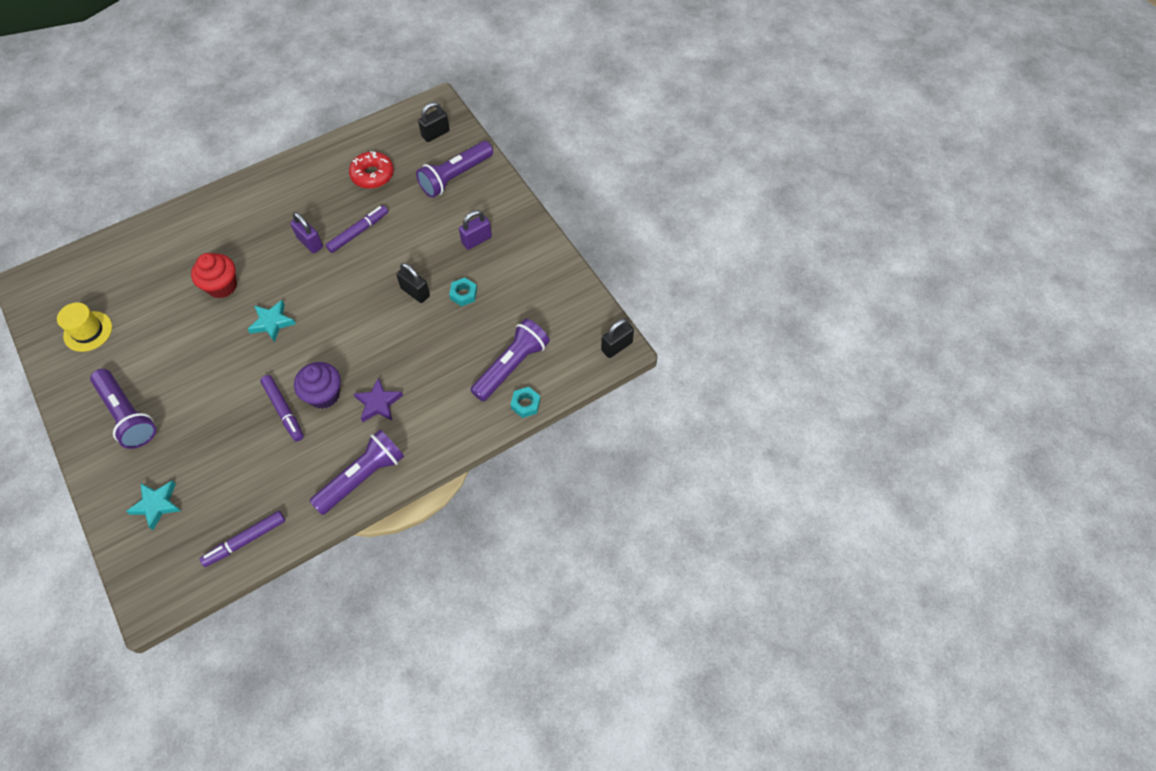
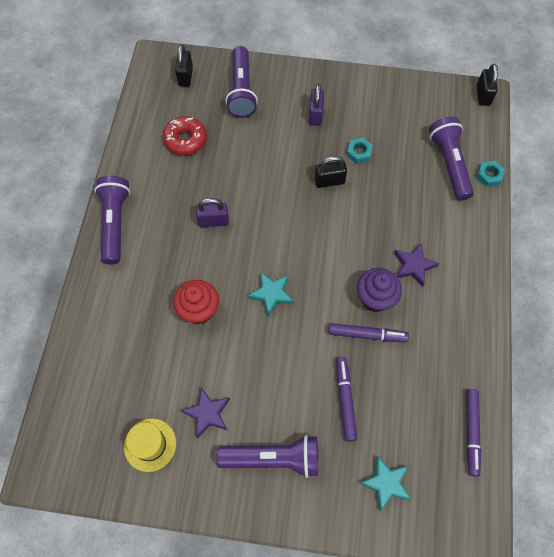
camera: 50 degrees left, 5 degrees up
(137, 349) = (207, 413): none -> purple star
(358, 232) = (235, 183): purple marker -> purple marker (345, 400)
(362, 477) = (473, 315): purple flashlight -> purple flashlight (115, 223)

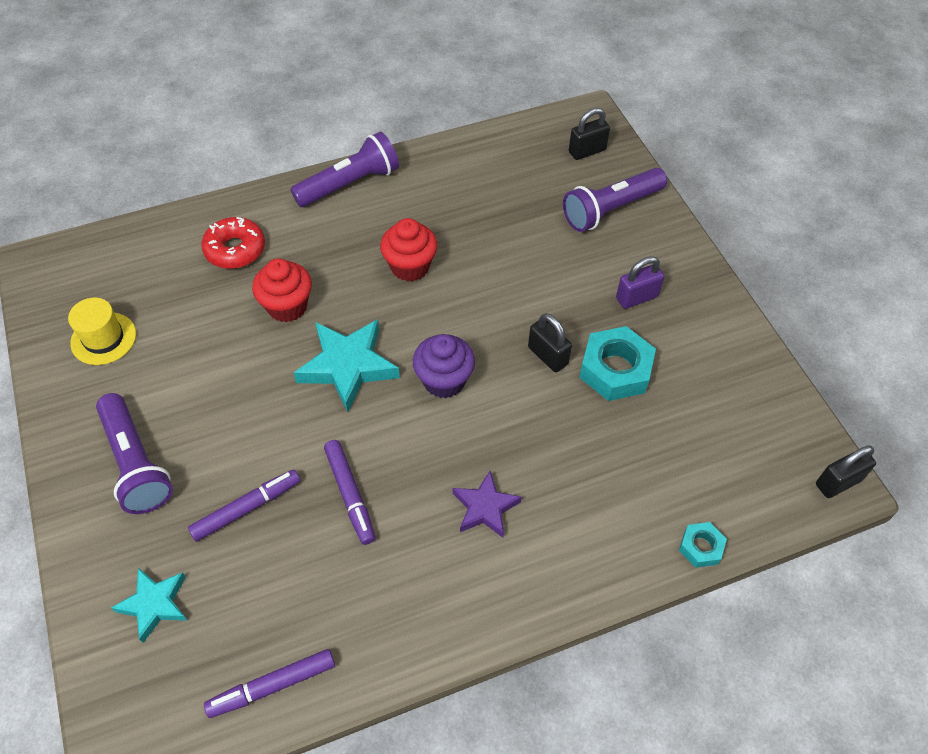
camera: 60 degrees right, 10 degrees down
(185, 140) = (500, 191): red donut -> red donut (235, 249)
(207, 413) = (163, 373): purple star -> none
(213, 221) = (410, 267): purple padlock -> red cupcake
(271, 294) = (348, 366): turquoise star -> turquoise star, size x1.62
(359, 153) = (615, 369): turquoise nut -> turquoise nut, size x1.88
(375, 298) = (409, 482): purple cupcake -> purple cupcake (444, 381)
(449, 164) = (681, 486): purple flashlight -> none

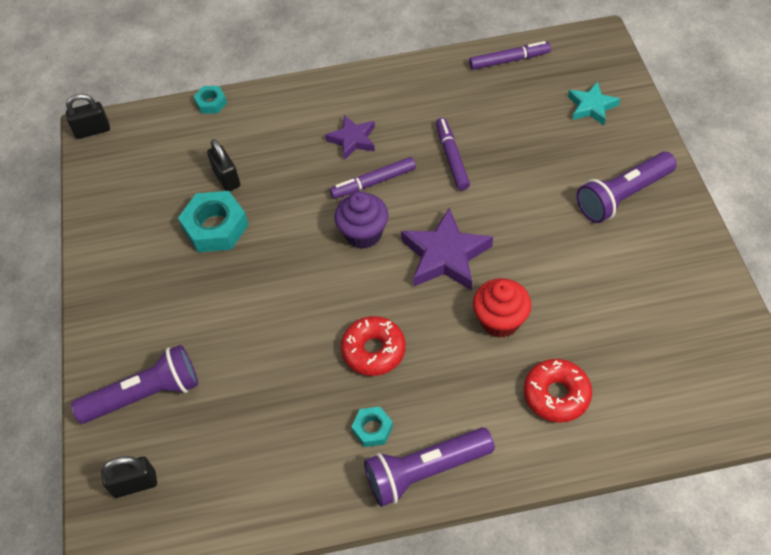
camera: 165 degrees left, 0 degrees up
(103, 338) = (676, 308): yellow hat -> none
(136, 463) = (622, 196): purple flashlight -> purple flashlight turned 105 degrees counterclockwise
(246, 508) = (530, 156): purple marker -> purple marker (373, 182)
(348, 366) = (445, 255): turquoise star -> purple star
(399, 207) = (372, 429): none -> turquoise nut
(410, 267) = (373, 350): red cupcake -> red donut
(548, 356) = (268, 245): black padlock -> black padlock (226, 178)
(636, 297) = (166, 290): purple padlock -> none

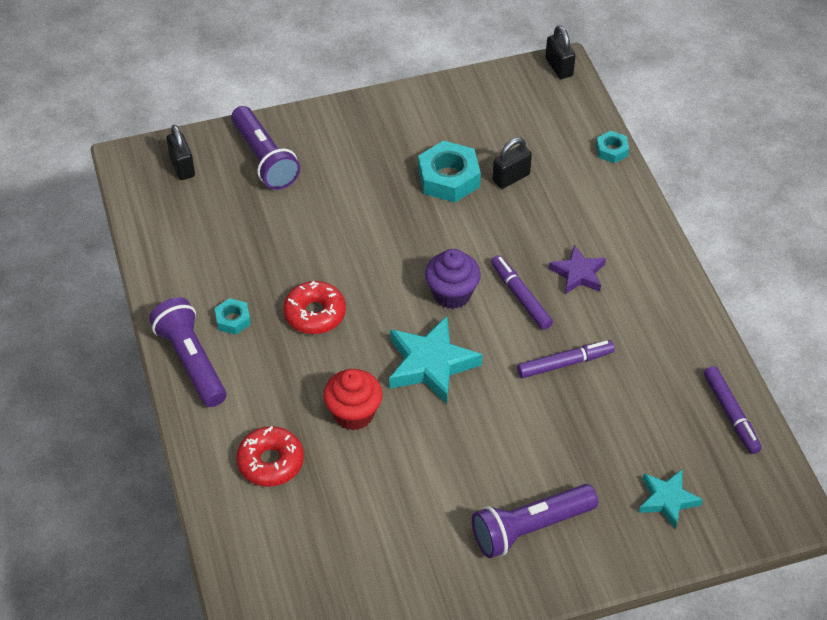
camera: 80 degrees right, 5 degrees down
(445, 255) = (431, 364): purple star -> turquoise star
(622, 196) = (530, 528): purple flashlight -> purple flashlight turned 75 degrees counterclockwise

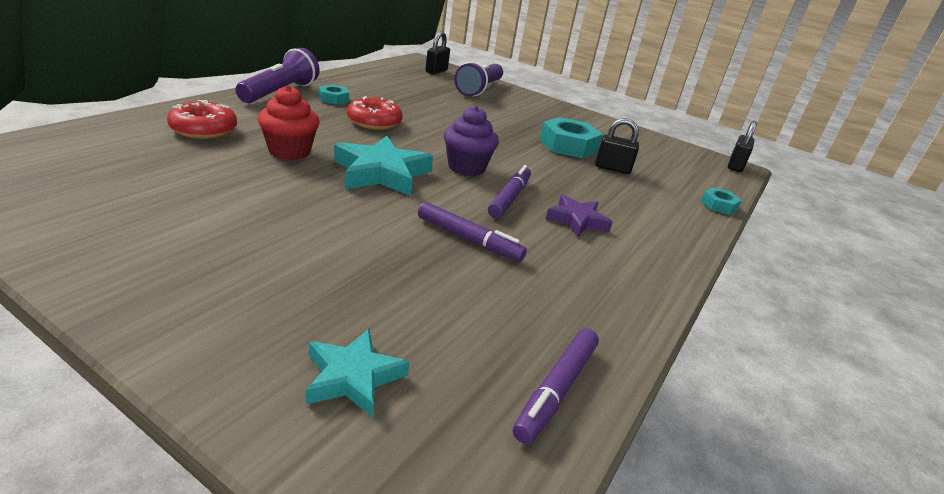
camera: 45 degrees right, 20 degrees down
(530, 528) = (217, 274): purple flashlight -> none

